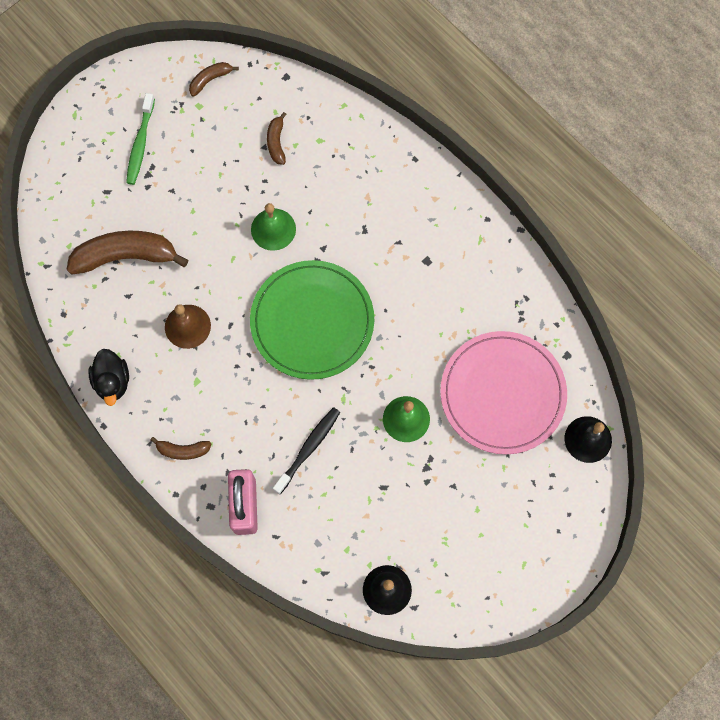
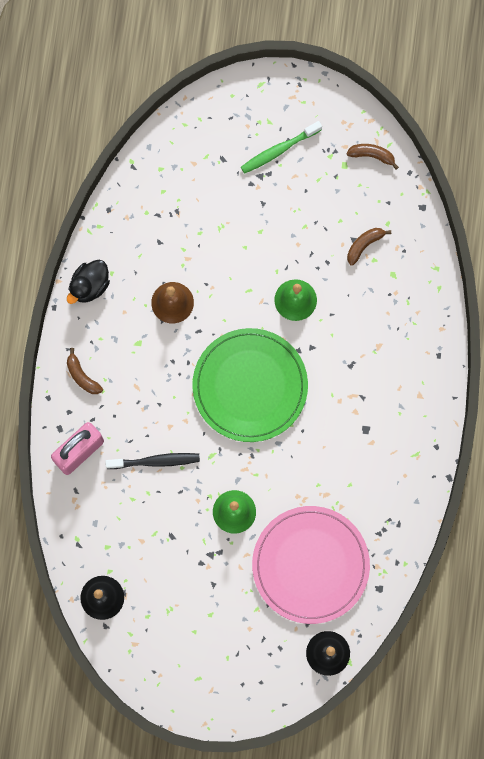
camera: 50 degrees right, 5 degrees up
(126, 256) = (186, 215): brown banana -> none

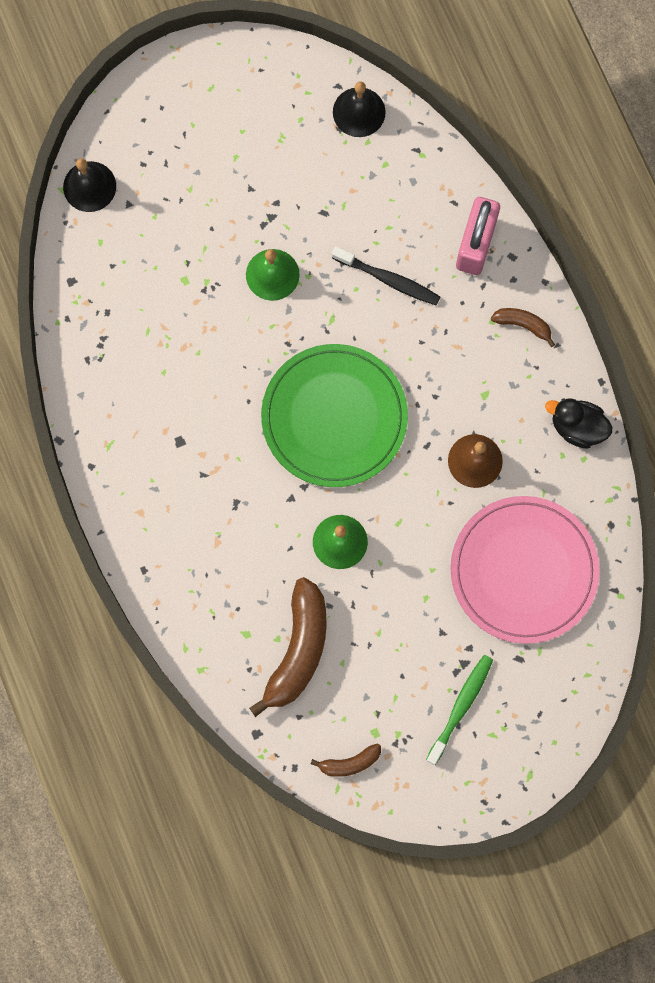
camera: 150 degrees right, 0 degrees up
(90, 286) = (577, 427): black duck -> black duck turned 75 degrees counterclockwise
(155, 461) = (388, 279): black toothbrush -> black toothbrush turned 120 degrees counterclockwise
(310, 565) = (158, 265): pink plate -> pink plate (524, 570)
(364, 245) = (298, 649): brown banana -> brown banana, size x2.05

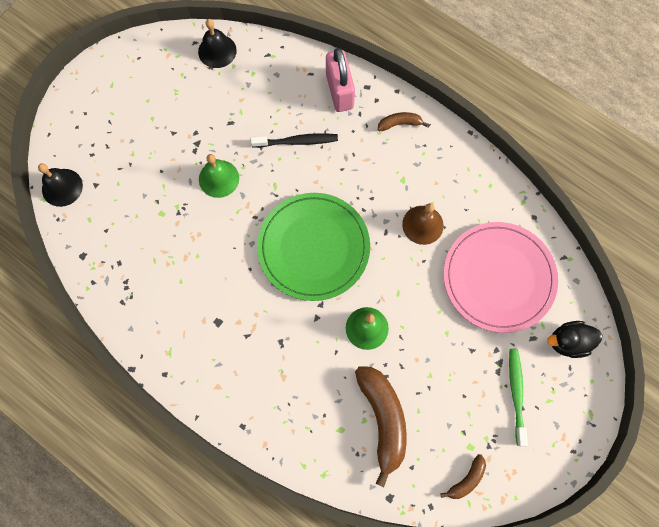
camera: 30 degrees left, 5 degrees down
(577, 427) = (473, 168): black duck -> black duck (568, 342)

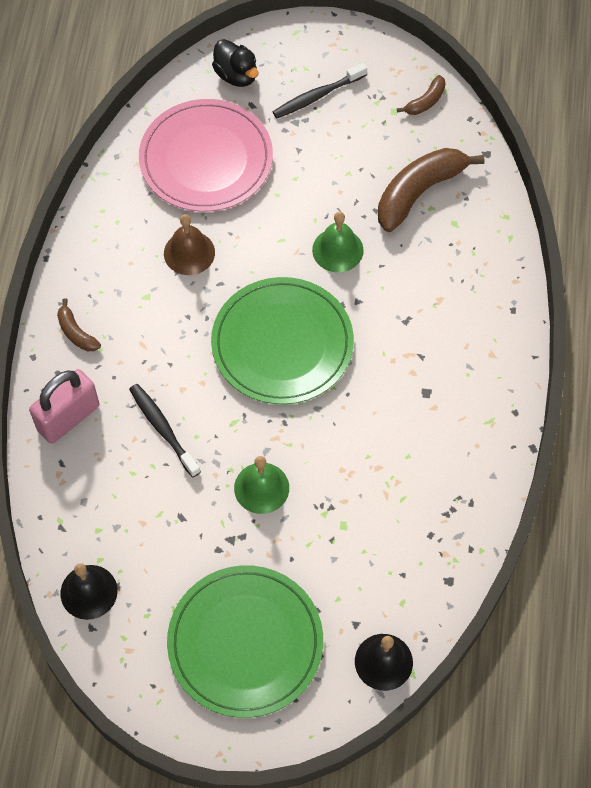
camera: 120 degrees left, 10 degrees down
(128, 118) = (245, 642): none -> green plate
(466, 479) = (425, 101): brown banana -> brown banana turned 120 degrees clockwise
(516, 394) = (317, 96): green toothbrush -> black toothbrush

